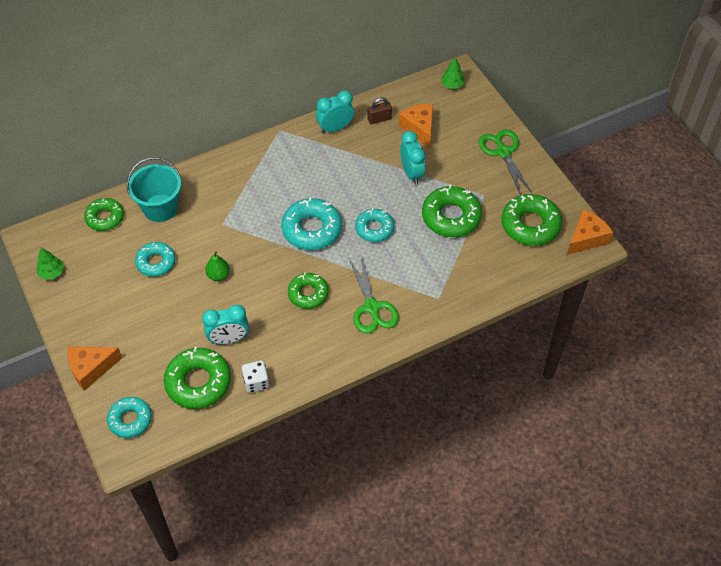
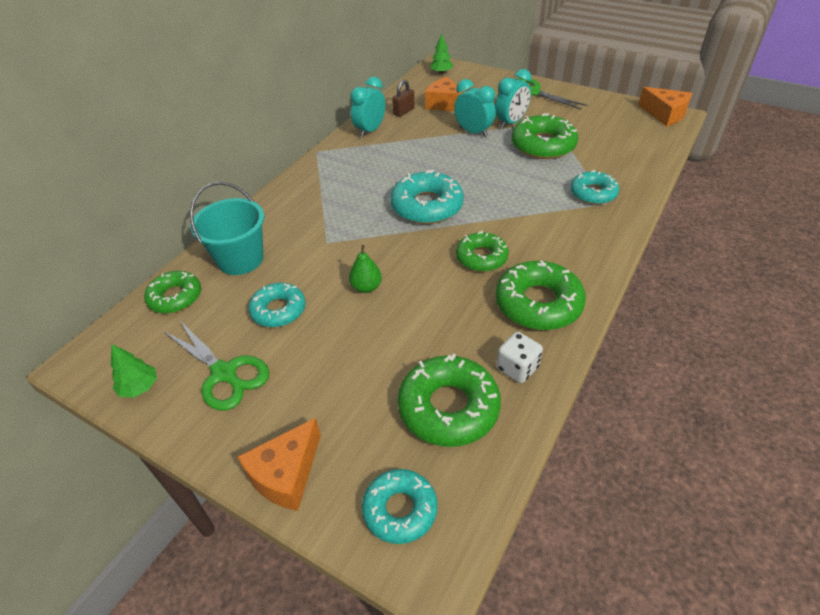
camera: 30 degrees left, 10 degrees down
(229, 339) = (439, 341): turquoise clock -> turquoise clock (511, 123)
(372, 307) = (557, 238): green scissors -> green scissors (224, 373)
(374, 228) = (486, 180): turquoise donut -> turquoise donut (593, 193)
(530, 225) = (612, 124): green donut -> green donut (538, 303)
(586, 238) = (665, 114): orange cheese -> orange cheese turned 120 degrees clockwise

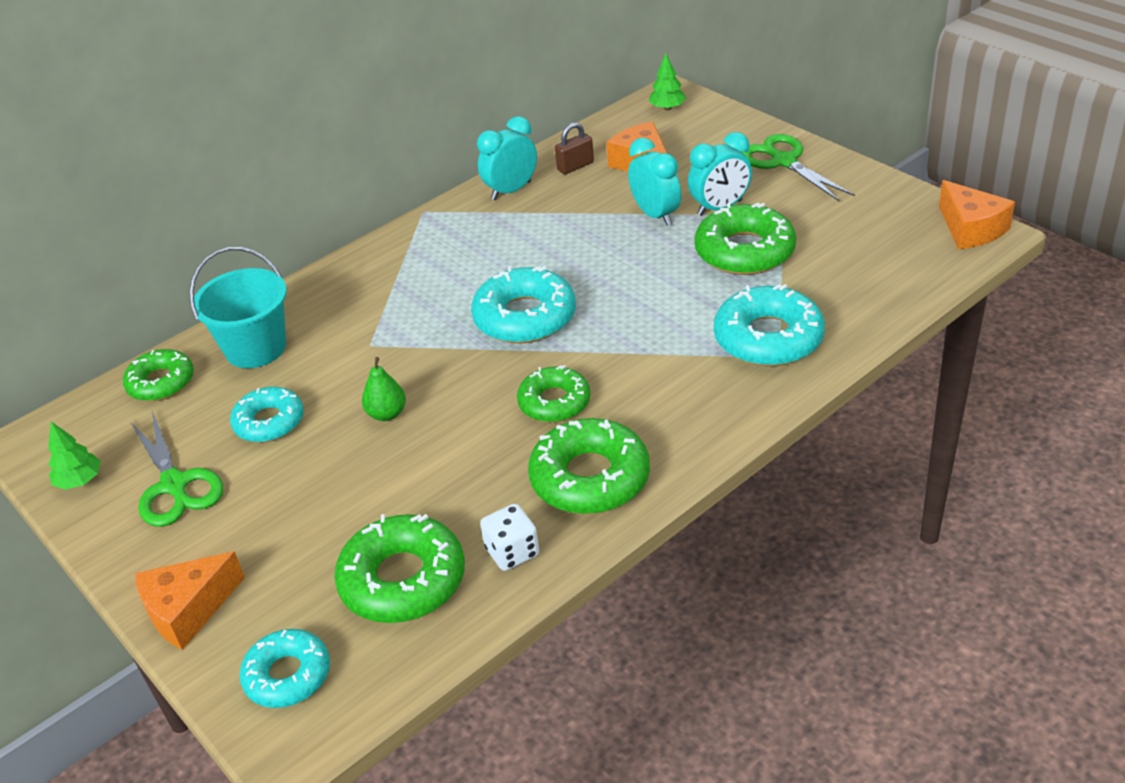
camera: 20 degrees right, 5 degrees down
(593, 193) = (768, 338): turquoise donut -> turquoise donut, size x1.54

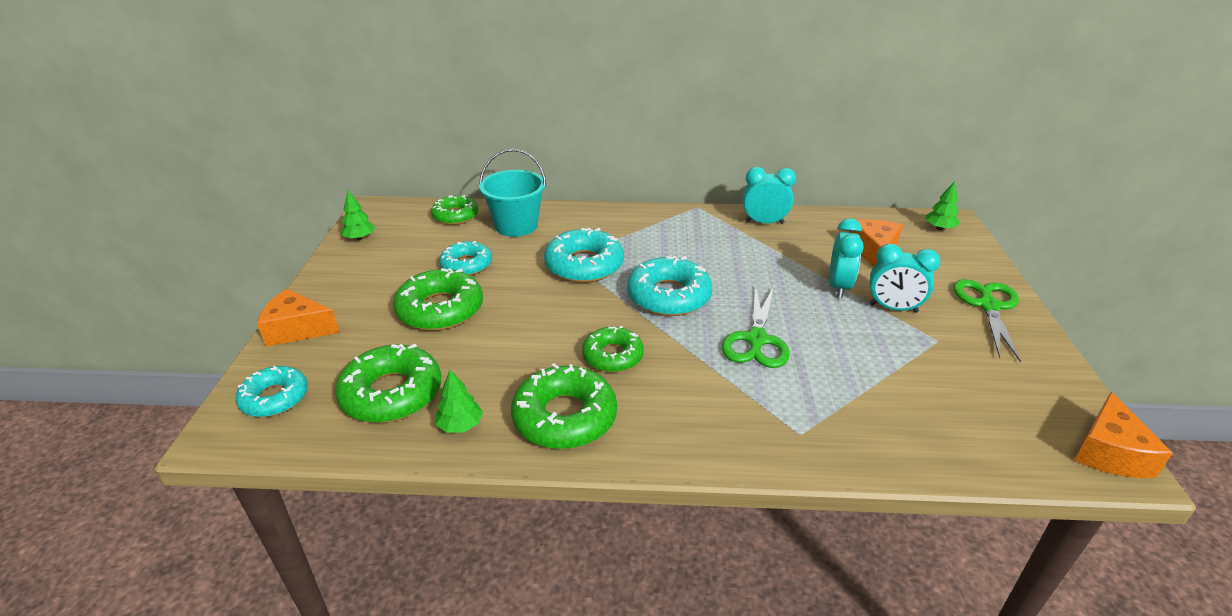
camera: 40 degrees right, 5 degrees down
(175, 485) = (386, 266): green scissors -> green scissors (756, 340)
(387, 414) = (521, 299): green pear -> none
(512, 552) = (460, 425): white dice -> green tree
(575, 166) = (824, 230): brown padlock -> none
(744, 251) = (873, 347): green donut -> green donut (440, 309)
(768, 338) = (809, 416): turquoise donut -> turquoise donut (584, 265)

